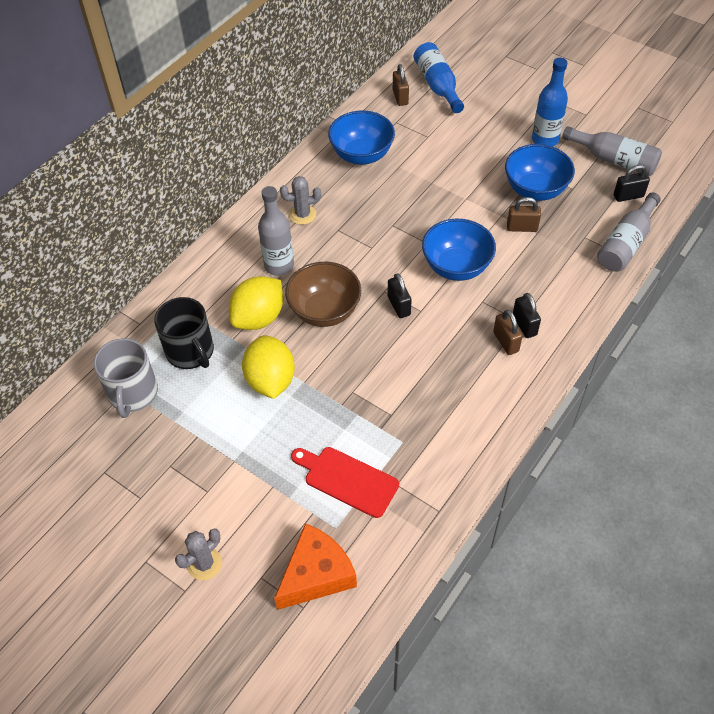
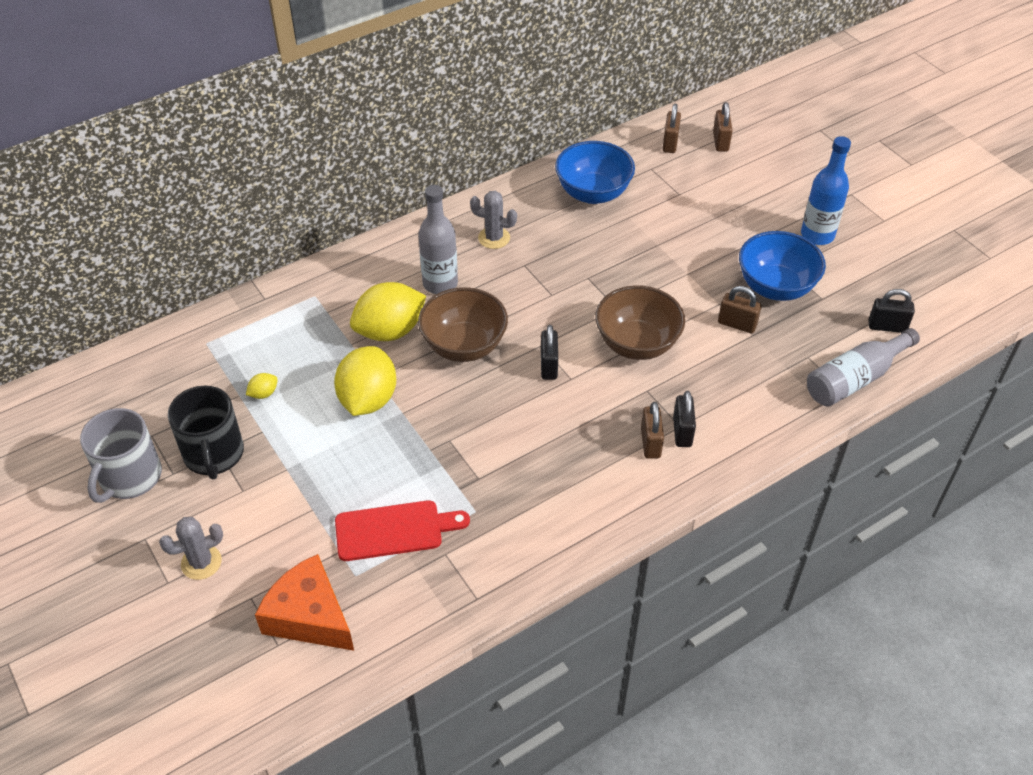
camera: 20 degrees right, 5 degrees down
(133, 393) = (221, 366): grey mug -> grey mug (130, 477)
(181, 404) = (263, 393): none -> yellow lemon
(190, 351) = (301, 343): black mug -> black mug (214, 454)
(316, 574) = (309, 616): orange cheese -> orange cheese turned 120 degrees counterclockwise
(347, 480) = (394, 530): red cutting board -> red cutting board turned 120 degrees clockwise
(437, 85) = (720, 142): blue bottle -> brown padlock
(456, 267) = (637, 344): blue bowl -> brown bowl
(614, 160) = (891, 281): grey bottle -> none

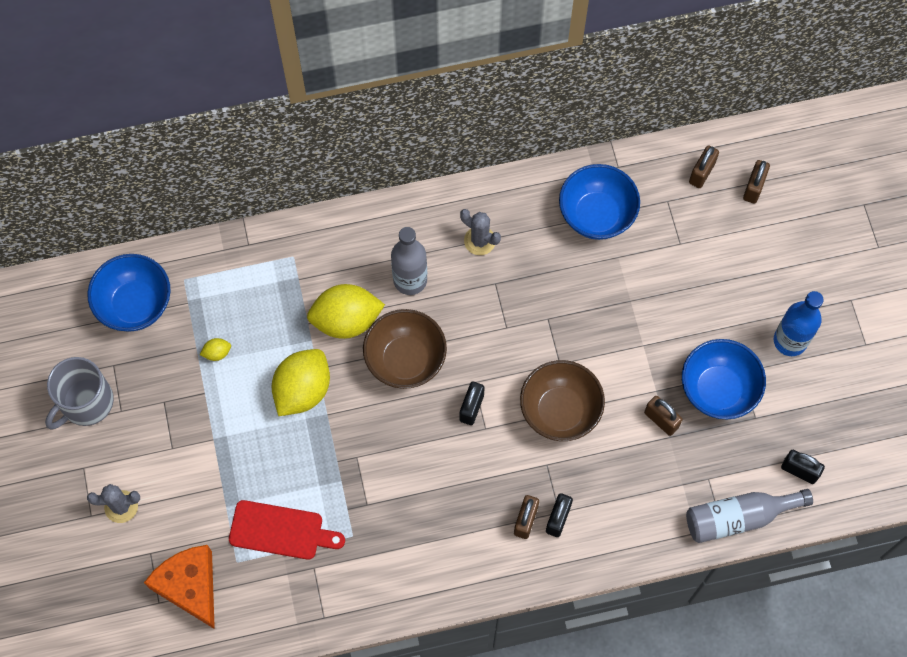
camera: 20 degrees right, 20 degrees up
(160, 377) = (135, 304): none -> blue bowl
(214, 454) = (159, 403): black mug -> none

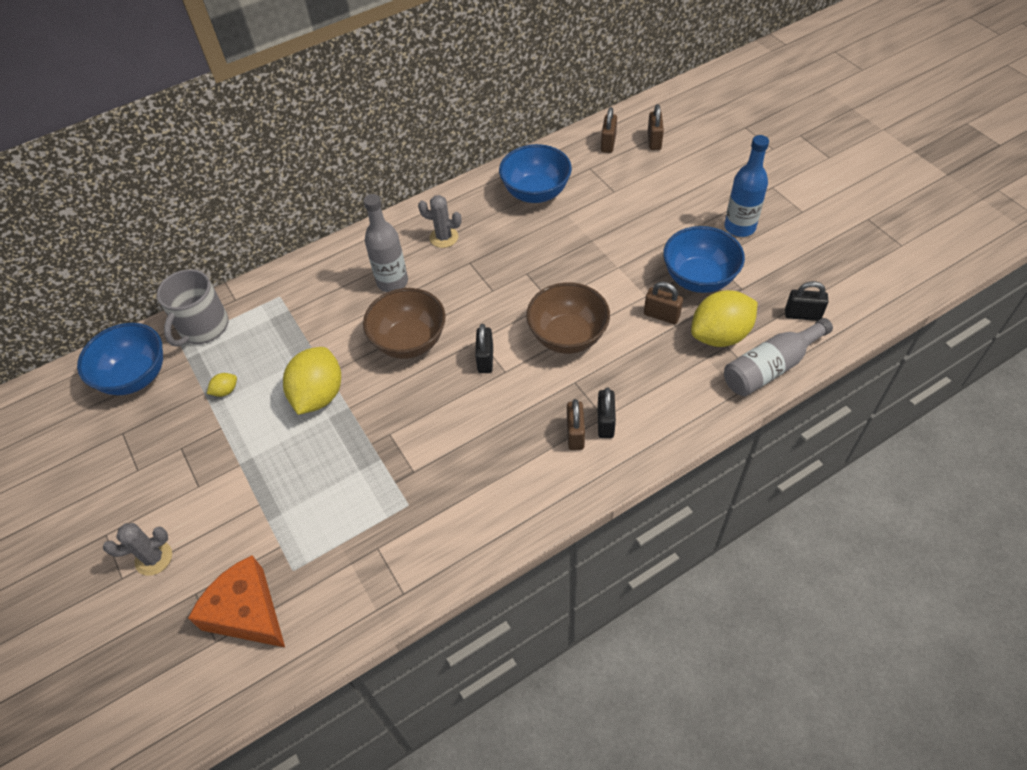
camera: 15 degrees left, 15 degrees down
(86, 402) = (98, 474): grey mug -> grey mug (203, 327)
(281, 531) = (332, 524): red cutting board -> none
(346, 320) = (344, 328): yellow lemon -> yellow lemon (720, 335)

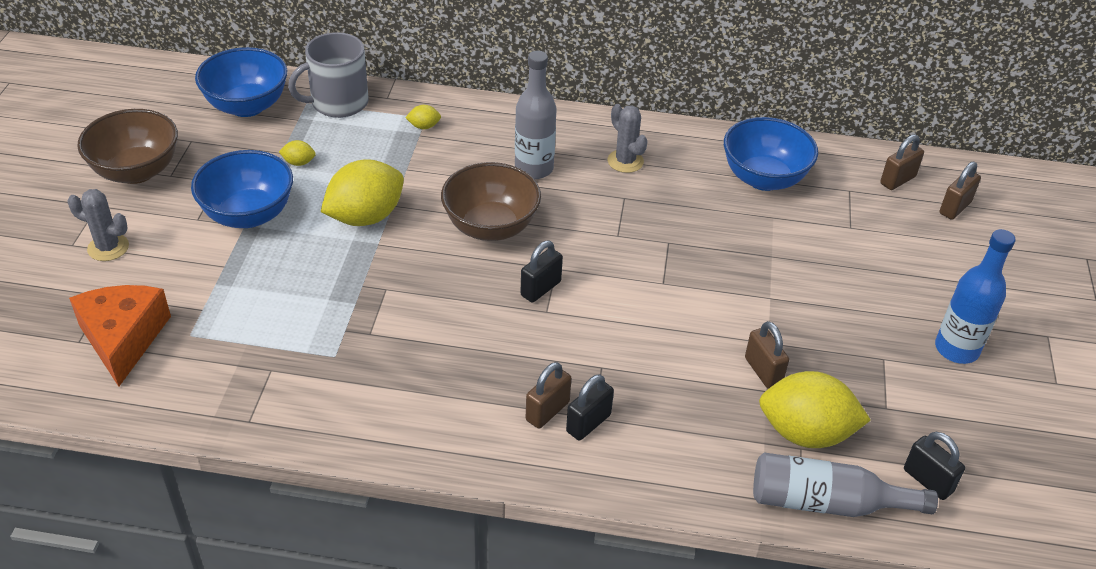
camera: 35 degrees right, 10 degrees down
(285, 303) = (424, 126): none -> yellow lemon
(567, 336) = (642, 323): brown bowl -> brown bowl (137, 171)
(699, 278) = (847, 366): blue bowl -> blue bowl (248, 215)

